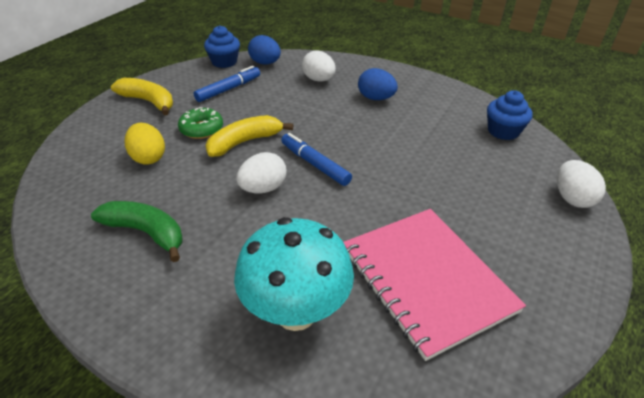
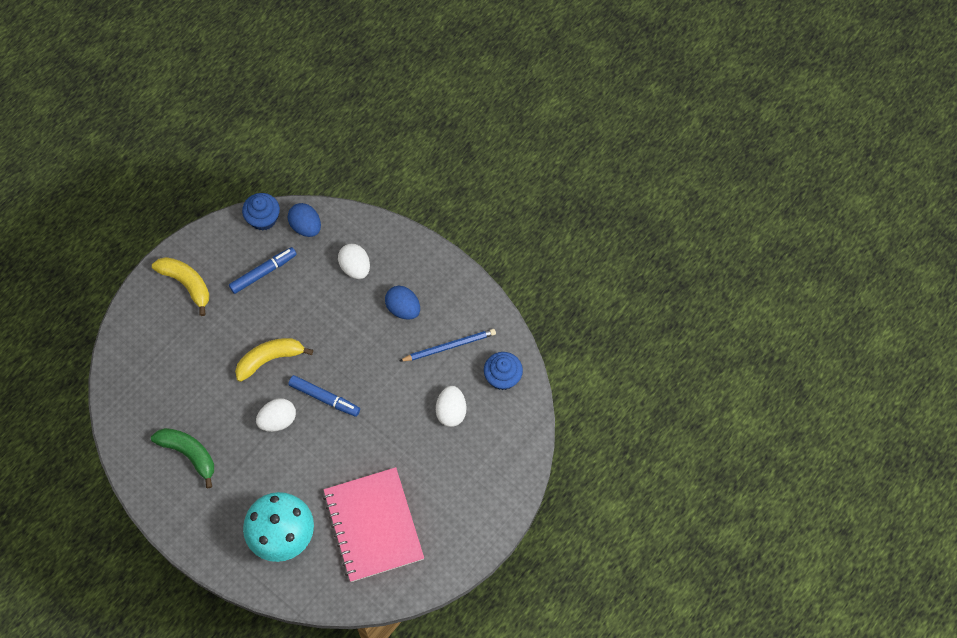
camera: 10 degrees right, 25 degrees up
(148, 158) = (188, 368): yellow egg -> none
(201, 129) = (234, 335): green donut -> none
(315, 164) = (324, 398): blue marker -> blue marker turned 150 degrees clockwise
(434, 116) = (449, 346): none -> blue pencil
(572, 198) = (515, 468): white egg -> white egg (451, 412)

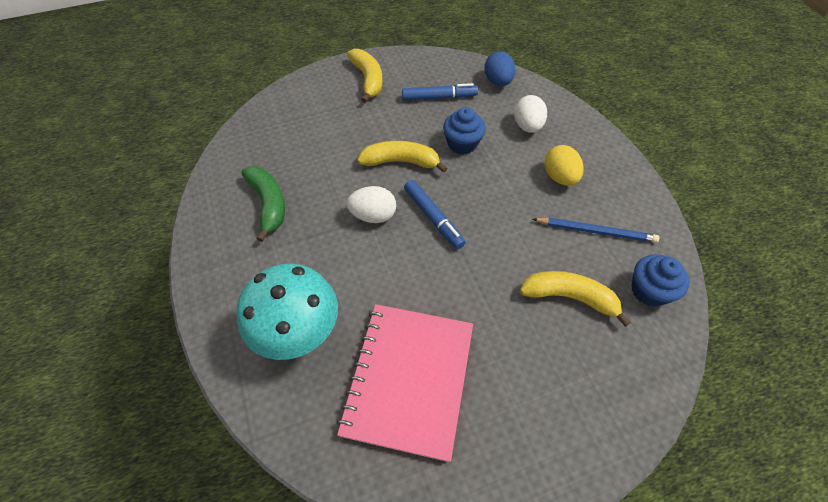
camera: 30 degrees right, 10 degrees down
(263, 218) = (463, 63): blue cupcake -> blue cupcake (462, 143)
(403, 309) = (559, 177): blue egg -> yellow egg
(451, 412) = (569, 297): white egg -> yellow banana

